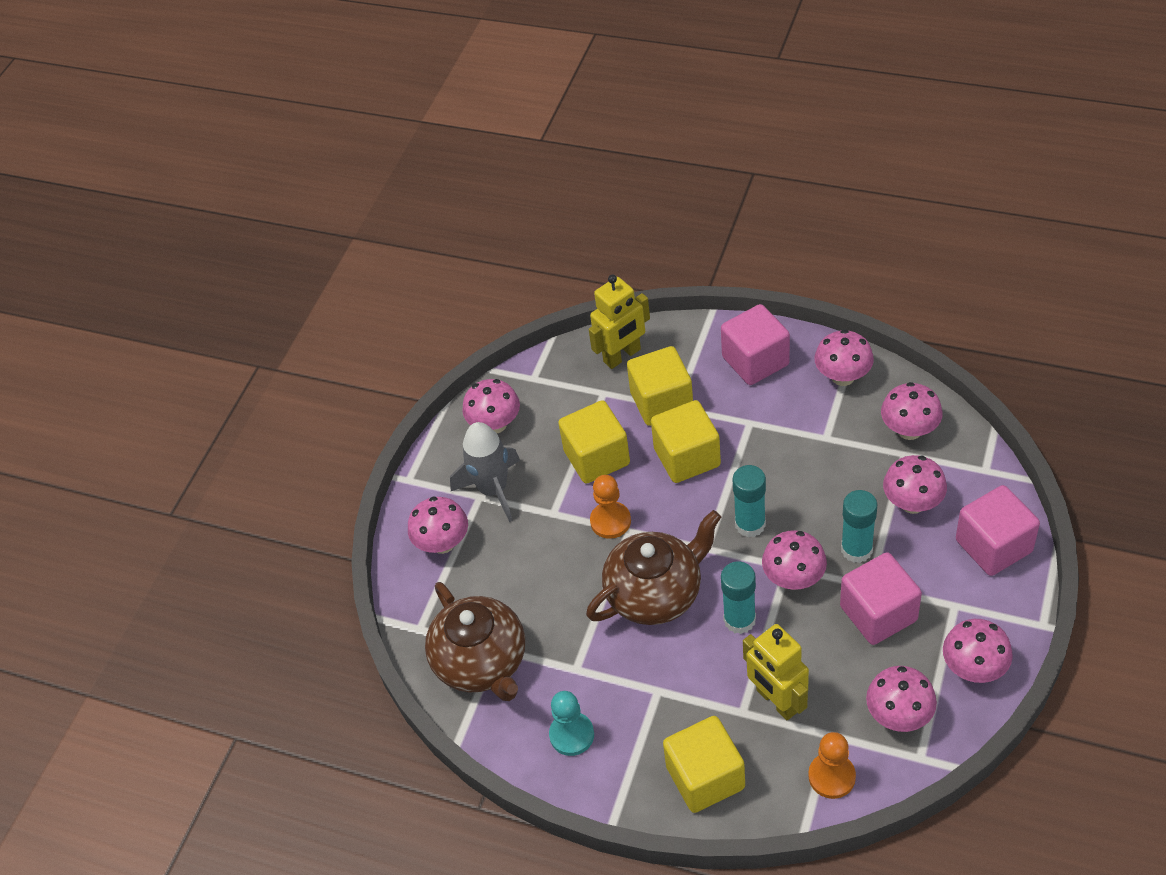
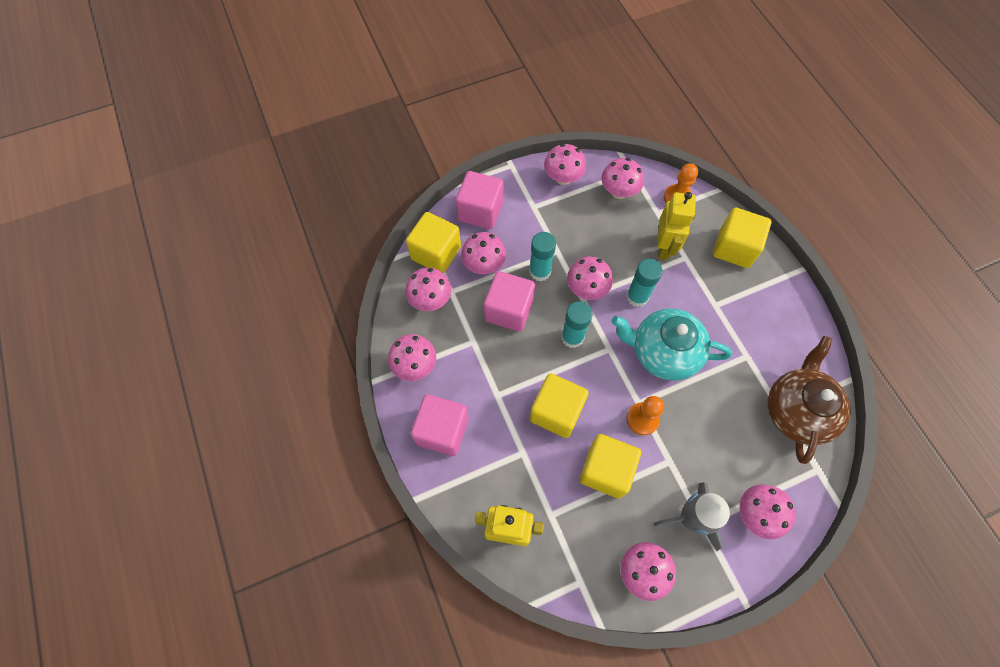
camera: 140 degrees left, 15 degrees up
(572, 735) = (781, 326): turquoise pawn -> none
(656, 593) = (663, 352): brown teapot -> turquoise teapot
(661, 402) = (526, 465): yellow cube -> yellow cube (436, 253)
(878, 613) = (570, 236): pink cube -> pink cube (509, 310)

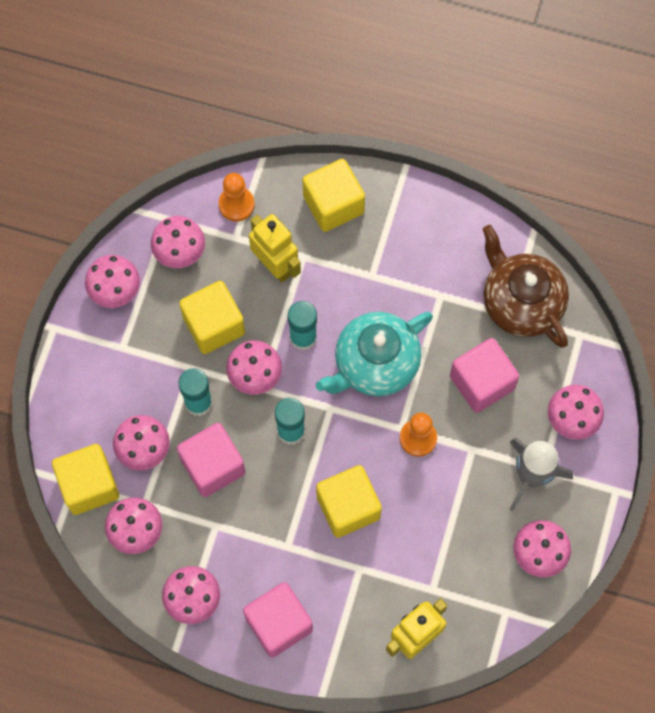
camera: 50 degrees left, 5 degrees up
(480, 211) = (80, 403): pink cube -> pink cube (481, 382)
(606, 470) = (434, 510): yellow cube -> yellow cube (214, 325)

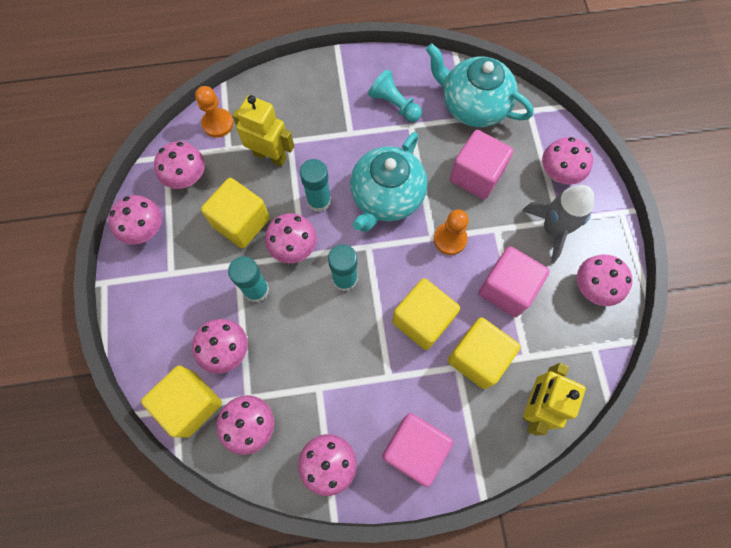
camera: 25 degrees left, 0 degrees up
(213, 466) = (293, 337): pink cube -> pink cube (506, 289)
(333, 205) = (295, 94): yellow cube -> yellow cube (477, 357)
(435, 264) = (394, 104): none -> turquoise pawn
(521, 302) = (473, 105): brown teapot -> turquoise teapot

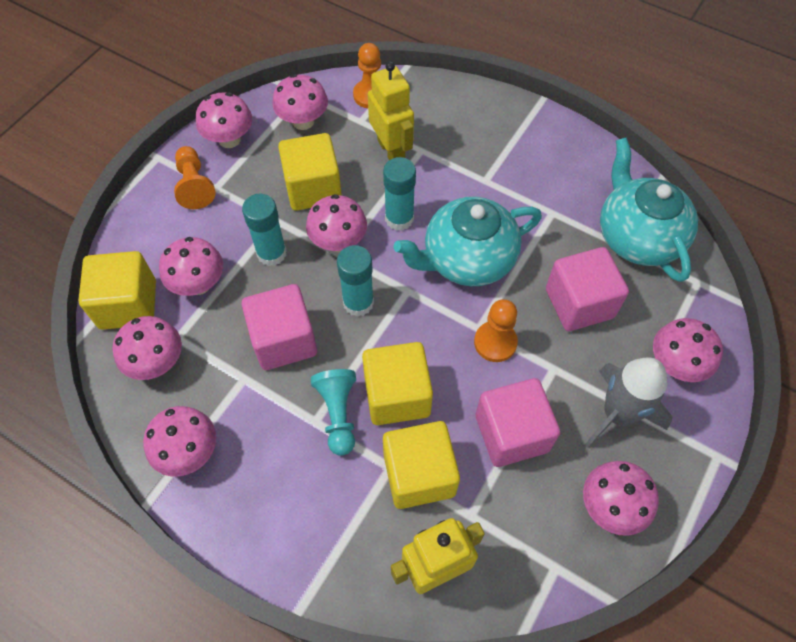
camera: 40 degrees right, 10 degrees down
(153, 283) = (195, 185): none -> orange pawn
(394, 104) = (553, 183): turquoise pawn -> turquoise pawn (338, 414)
(414, 449) = (276, 506): pink cube -> pink cube (284, 340)

